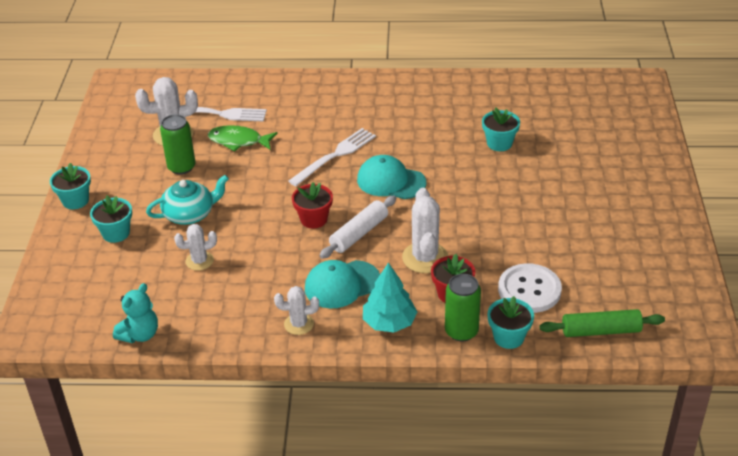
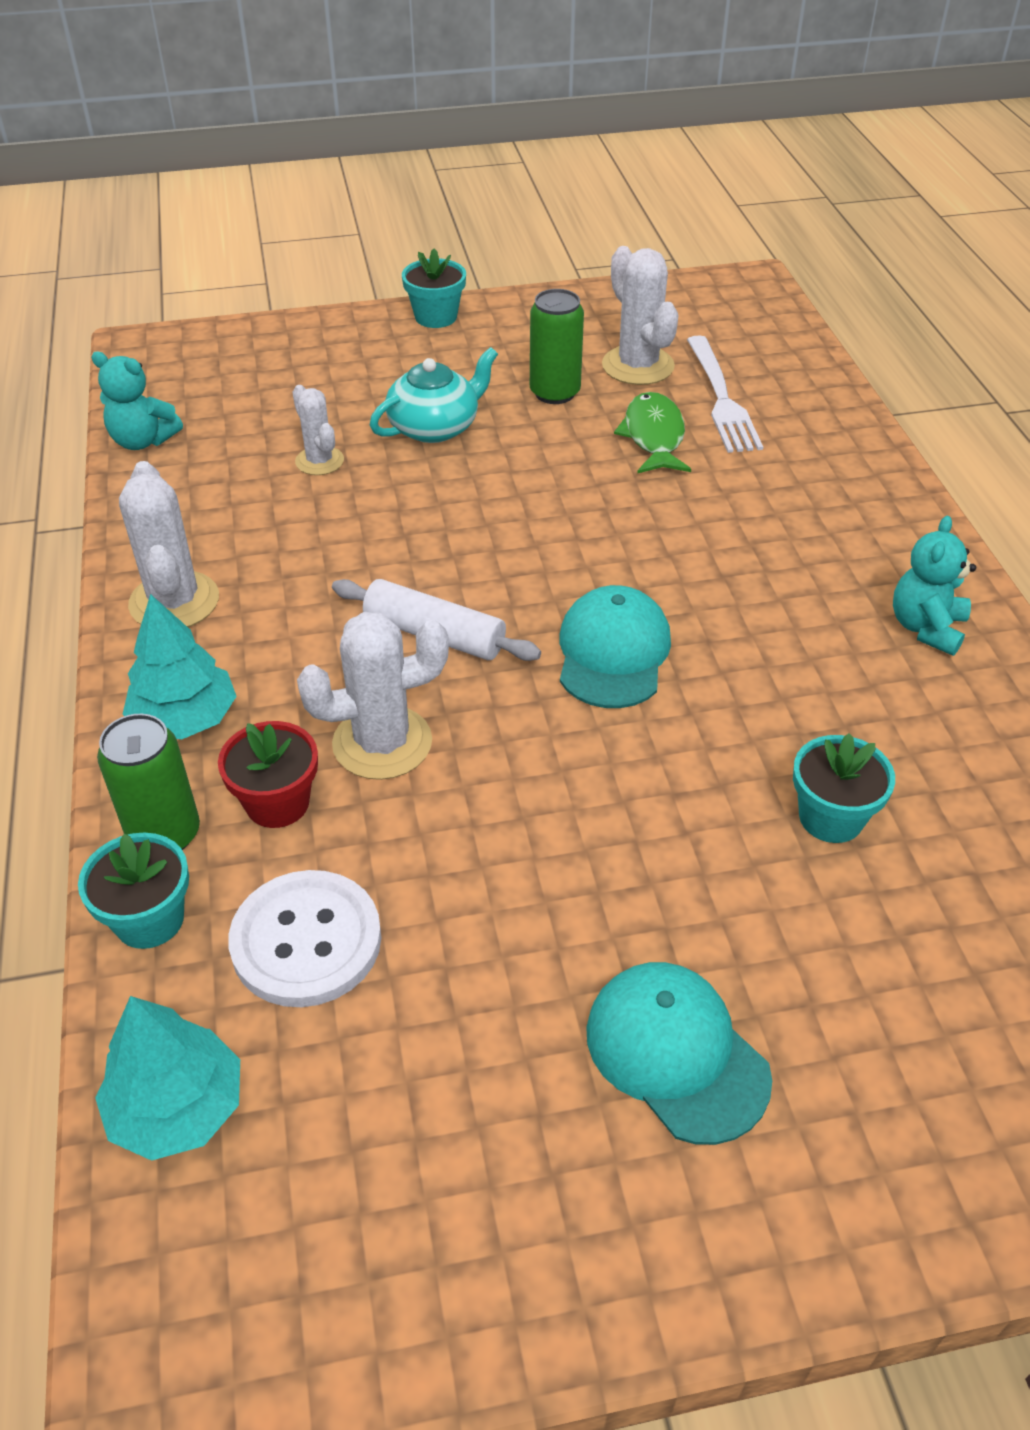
camera: 75 degrees right, 5 degrees up
(116, 233) = (369, 368): turquoise flower pot -> none
(190, 214) = (435, 427): turquoise teapot -> turquoise teapot turned 90 degrees counterclockwise
(299, 324) = (174, 601): white cactus -> white cactus, size x1.63
(314, 219) = (461, 567): red flower pot -> none
(335, 155) = (666, 561): white fork -> none
(342, 284) = (284, 637): turquoise cap -> turquoise cap (676, 1053)
(406, 95) = (926, 628): none -> turquoise teddy bear
(600, 330) = (178, 1107): green rolling pin -> turquoise tree

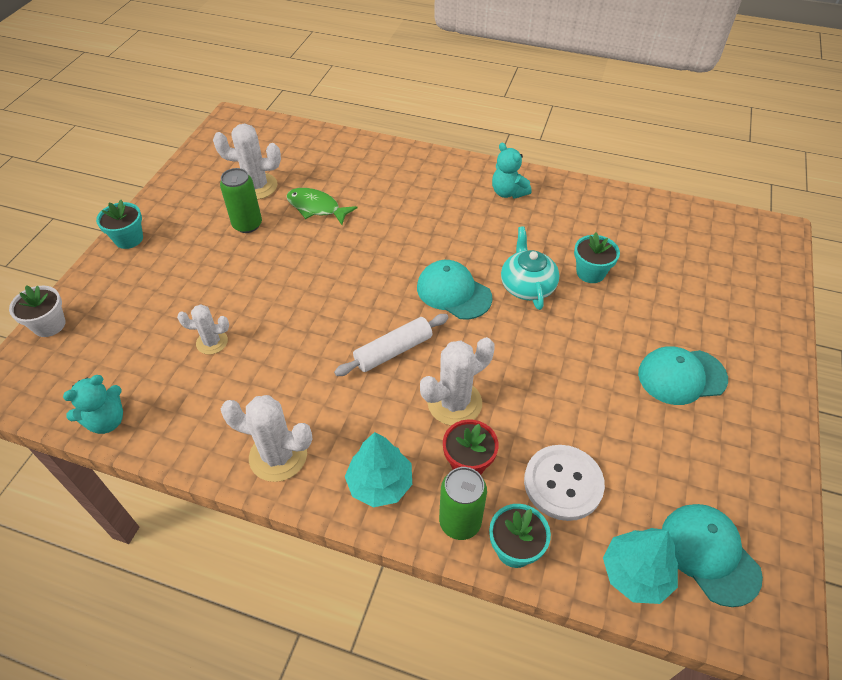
camera: 60 degrees left, 5 degrees up
(252, 333) = (49, 325): none -> white flower pot
(272, 1221) = (709, 554): none -> turquoise cap
(382, 743) = (454, 403): white cactus -> white cactus turned 45 degrees clockwise
(435, 427) = (229, 282): turquoise teapot -> turquoise teapot (527, 286)
(722, 399) = (311, 173): white fork -> none

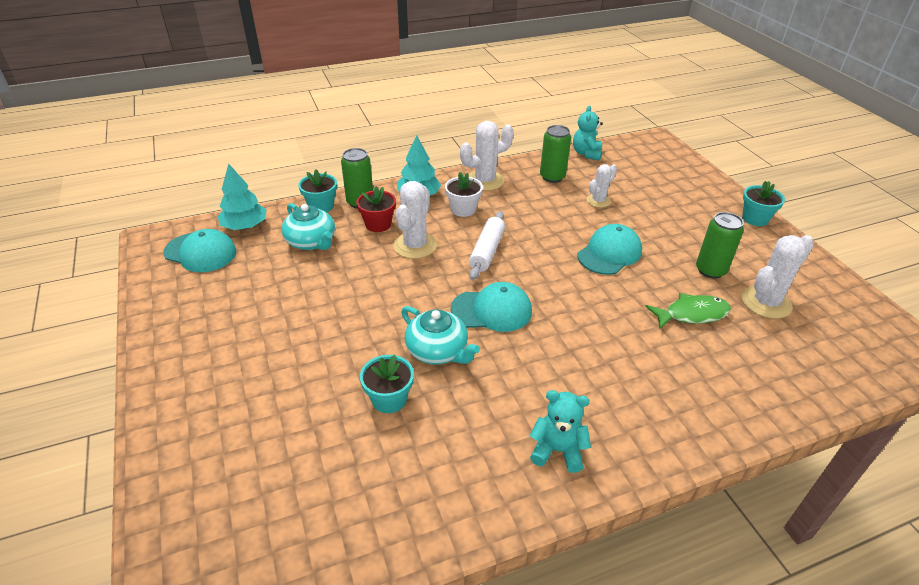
camera: 140 degrees right, 10 degrees down
(49, 325) = (692, 165): white flower pot -> white flower pot (463, 209)
(201, 408) = (552, 177): none -> green can
(563, 483) = (311, 242): white button -> turquoise teapot
(681, 376) = (253, 346): turquoise cap -> turquoise cap (609, 253)

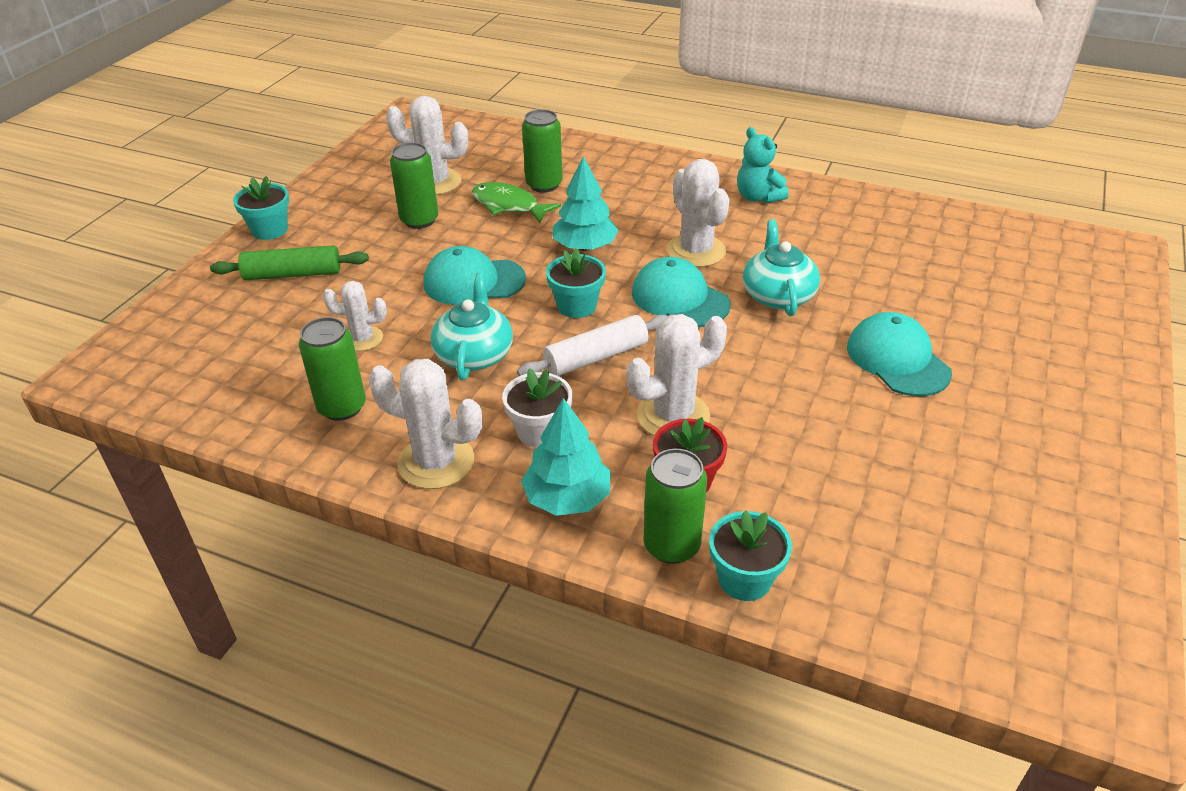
camera: 135 degrees left, 0 degrees up
(200, 252) = (1016, 600): turquoise cap -> turquoise cap (897, 360)
(245, 226) = (911, 616): turquoise tree -> turquoise tree (585, 247)
(311, 242) = (814, 510): turquoise teapot -> turquoise teapot (474, 354)
(389, 399) = (863, 284): turquoise flower pot -> turquoise flower pot (576, 306)
(529, 355) = (696, 251): none -> white cactus
(586, 153) = (220, 415): turquoise teddy bear -> none
(690, 207) = (293, 274): none -> green rolling pin
(709, 348) = (544, 185): none -> green can

